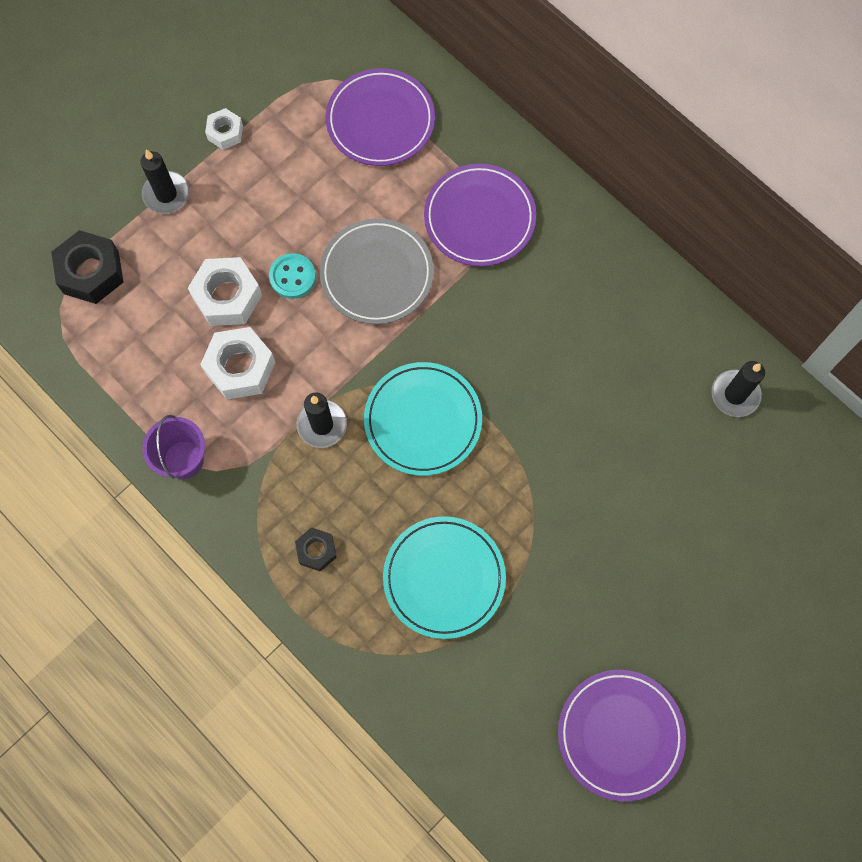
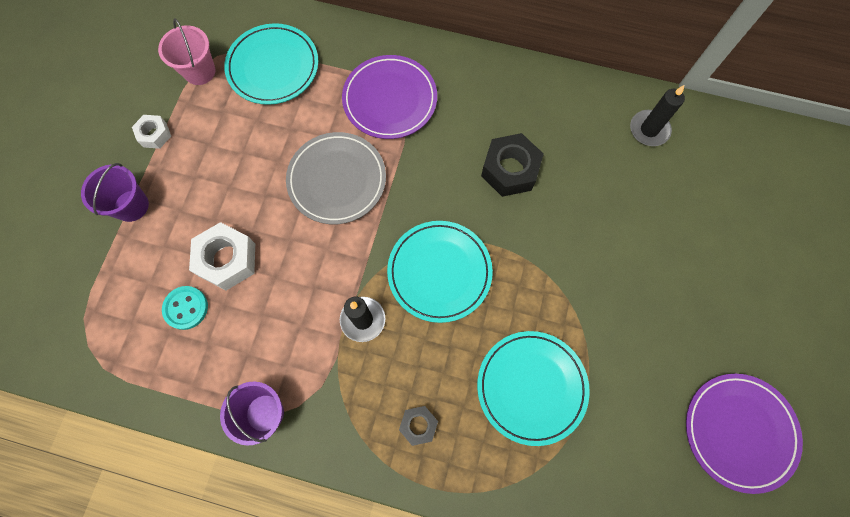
camera: 30 degrees left, 0 degrees up
(91, 272) = (100, 301): black nut -> black nut (510, 170)
(166, 194) = (131, 205): black candle -> purple bucket
(240, 368) = (270, 310): white nut -> none
(292, 277) = (272, 216): turquoise button -> turquoise button (186, 308)
(304, 87) = (199, 71): none -> pink bucket
(380, 120) = (273, 67): purple plate -> turquoise plate

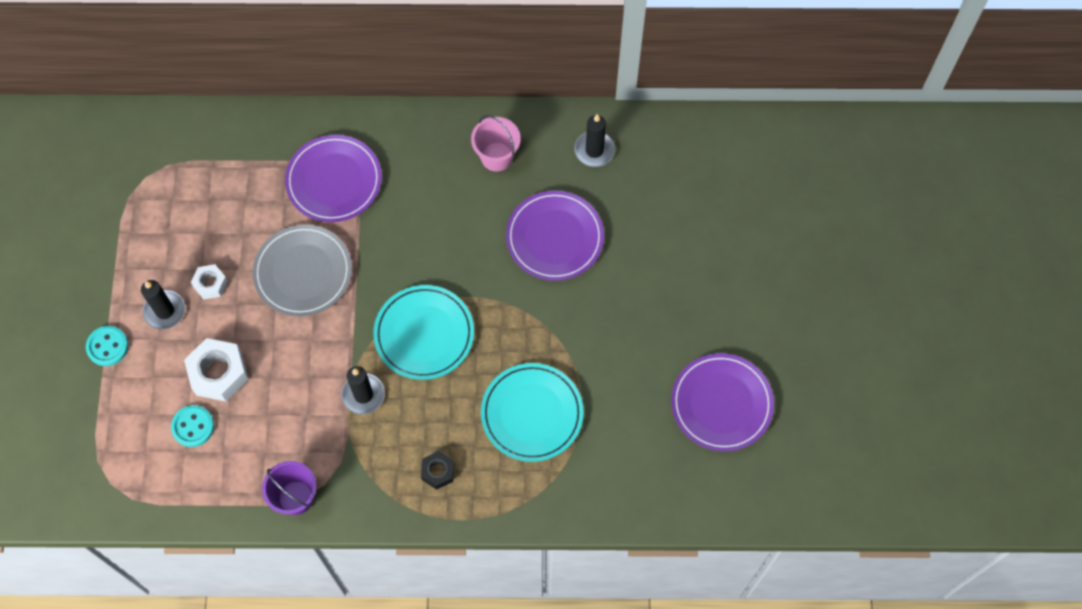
camera: 15 degrees left, 5 degrees down
(131, 205) = (107, 346): purple bucket -> turquoise button
(154, 135) = (107, 273): white nut -> white nut (210, 284)
(195, 184) = (165, 311): none -> black candle
(199, 71) = (132, 198): pink bucket -> pink bucket (496, 157)
(273, 67) = (206, 176): turquoise plate -> none
(510, 170) = (469, 222): black nut -> none
(592, 206) = (554, 238): none -> purple plate

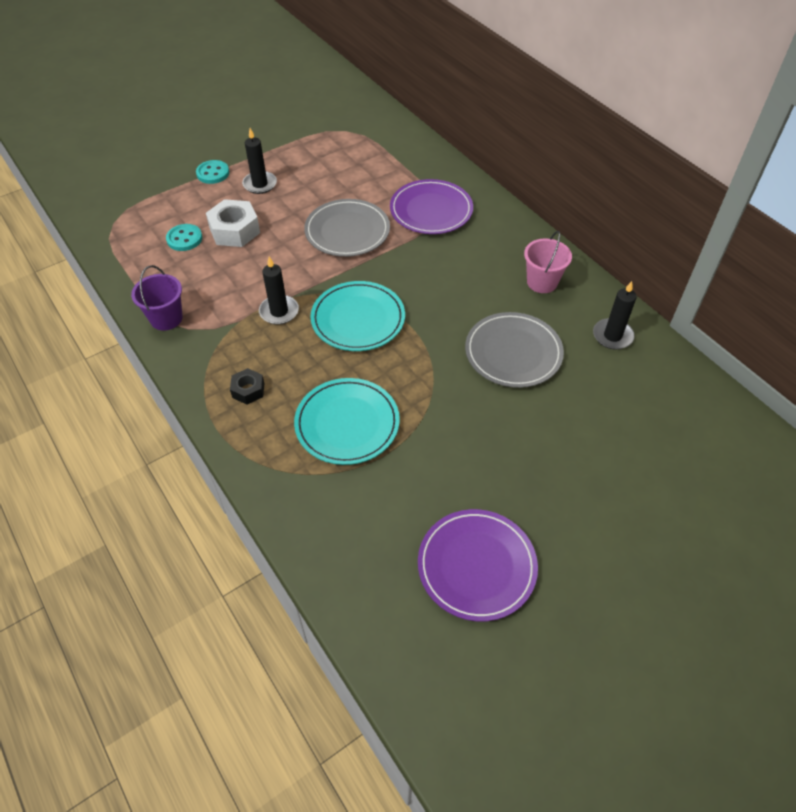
camera: 55 degrees right, 15 degrees down
(210, 284) = (298, 194): white nut -> none
(554, 238) = (513, 353): purple plate -> grey plate

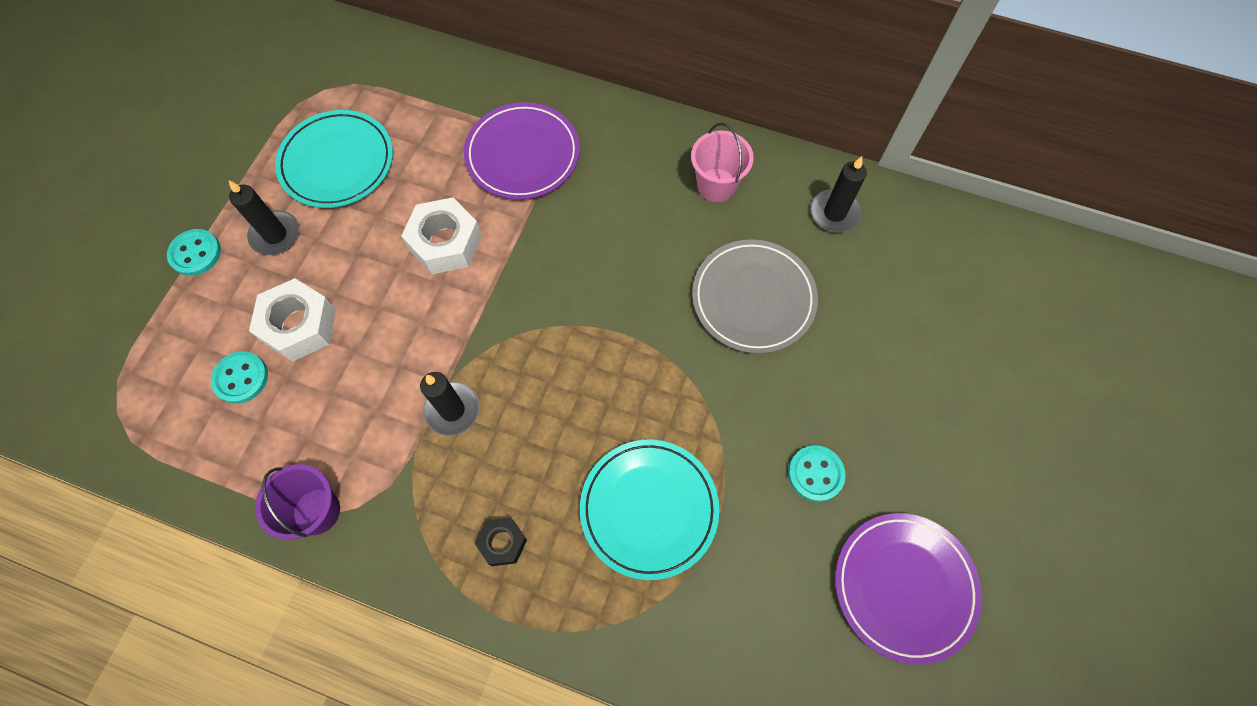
camera: 35 degrees left, 15 degrees up
(347, 231) = (445, 243): grey plate -> white nut
(358, 319) = (554, 361): turquoise plate -> turquoise plate (337, 162)
(471, 468) = (815, 474): none -> turquoise button

